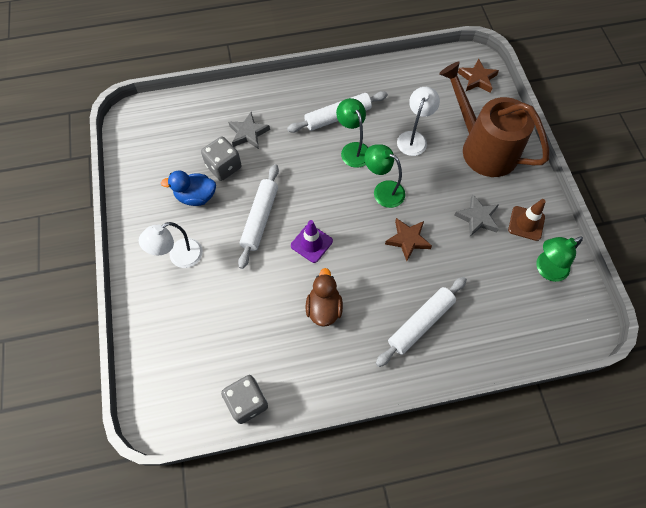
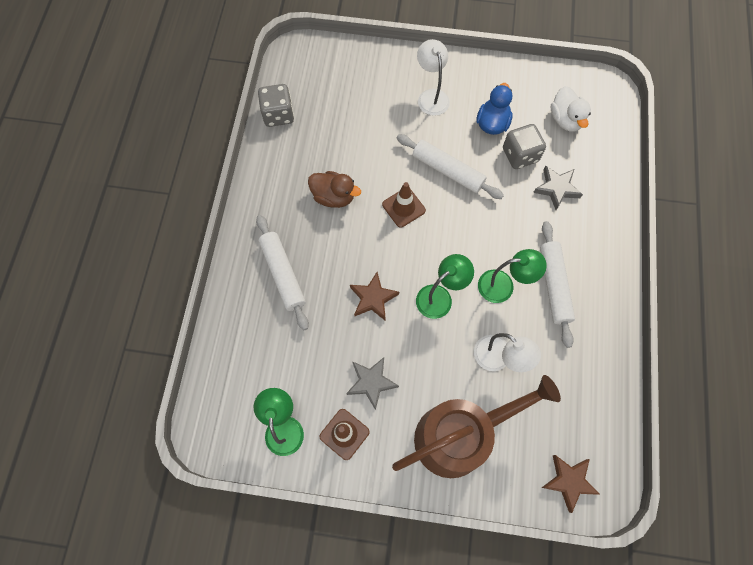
camera: 110 degrees right, 5 degrees up
(175, 141) = (565, 120): none -> white duck
(311, 243) = (403, 207): purple traffic cone -> brown traffic cone

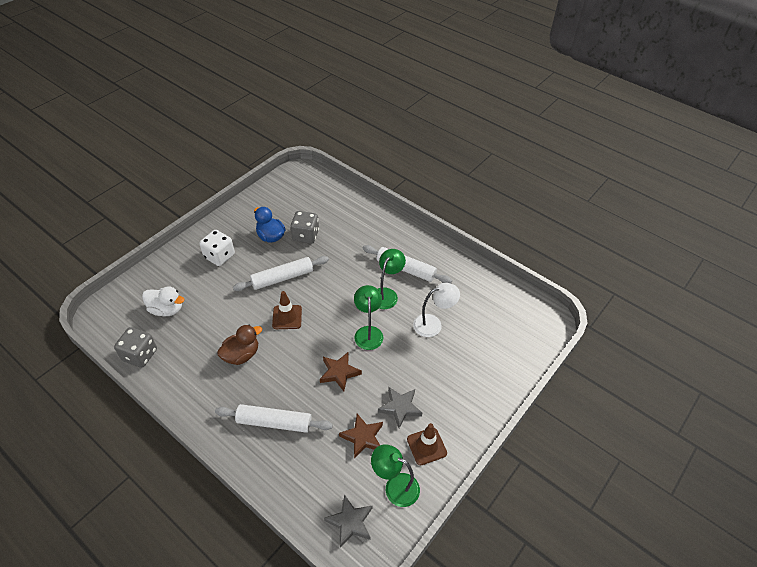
camera: 60 degrees left, 20 degrees down
(431, 96) = (219, 256): white lamp -> white dice
(459, 435) = (470, 374): brown watering can -> none
(556, 188) = (344, 231): grey star -> grey star (350, 522)
(565, 120) = (302, 201): white duck -> white duck (167, 309)
(569, 481) = (533, 332): brown star -> brown star (362, 437)

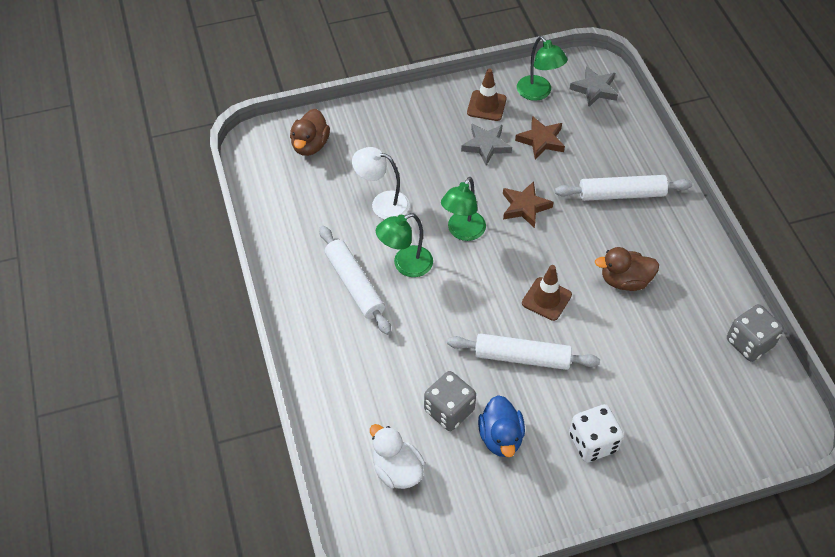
camera: 145 degrees left, 5 degrees up
(167, 309) = (698, 391): white duck -> white duck (397, 470)
(274, 422) = (621, 194): white rolling pin -> white rolling pin turned 45 degrees counterclockwise
(516, 338) = (310, 145): none -> brown duck

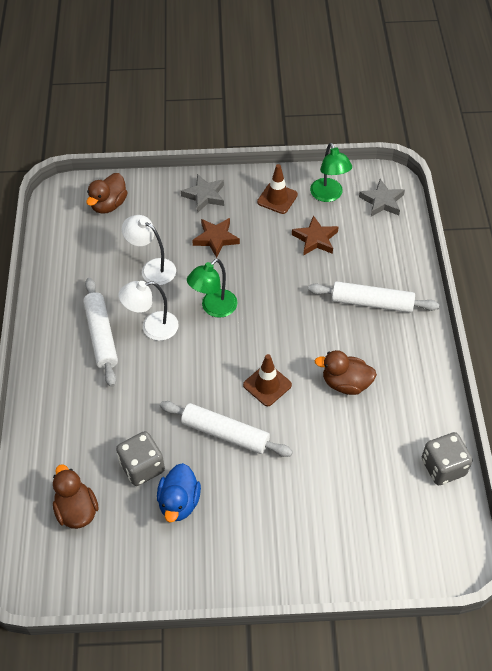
camera: 15 degrees right, 0 degrees up
(397, 470) = (77, 510): white duck -> brown duck
(405, 265) = (152, 327): green lamp -> white lamp
(486, 146) = (263, 234): grey star -> grey star (204, 195)
(525, 207) = (278, 296): brown star -> brown star (216, 238)
(593, 442) = (261, 526): white dice -> none

